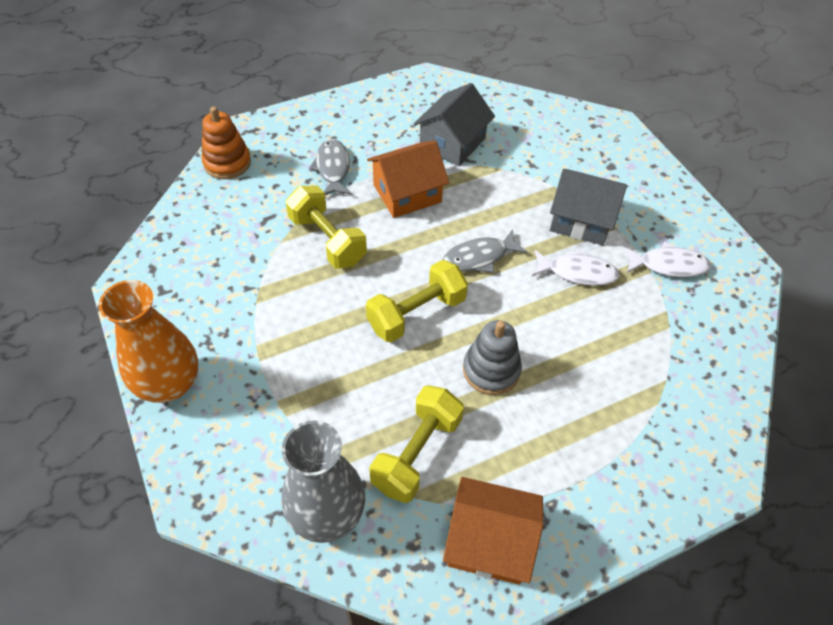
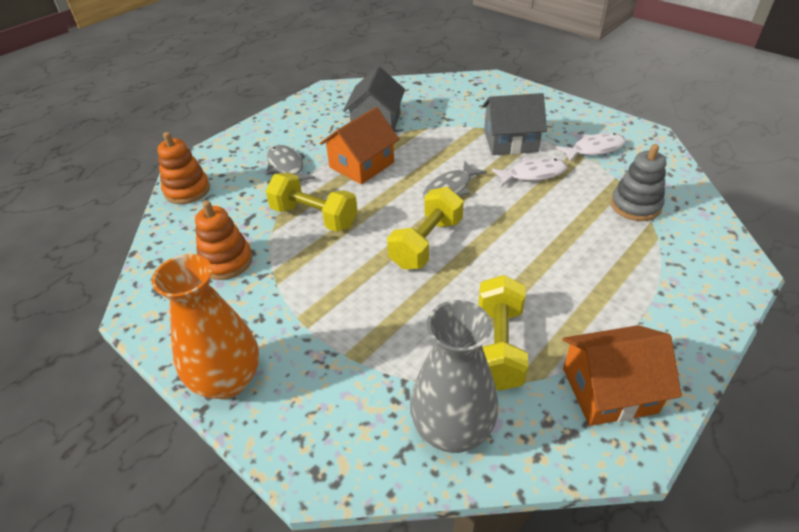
camera: 20 degrees left, 10 degrees down
(224, 260) = (226, 261): none -> orange stacking toy
(491, 370) = (516, 262): grey stacking toy -> grey stacking toy (635, 206)

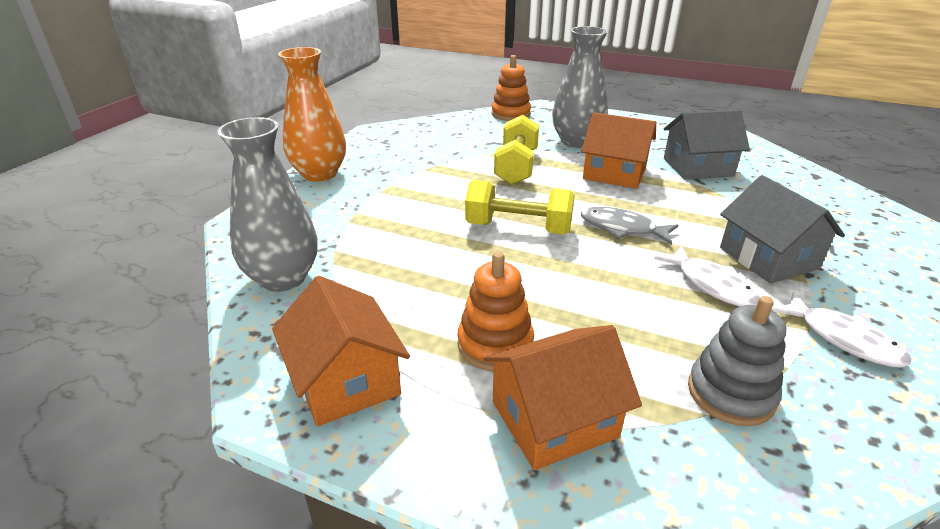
camera: 70 degrees right, 10 degrees down
(226, 261) = (438, 146): orange stacking toy -> orange stacking toy (495, 344)
(287, 167) = (576, 141): grey fish -> grey vase
(498, 346) = (389, 292): yellow dumbbell -> none
(653, 283) = (554, 419): none -> orange house

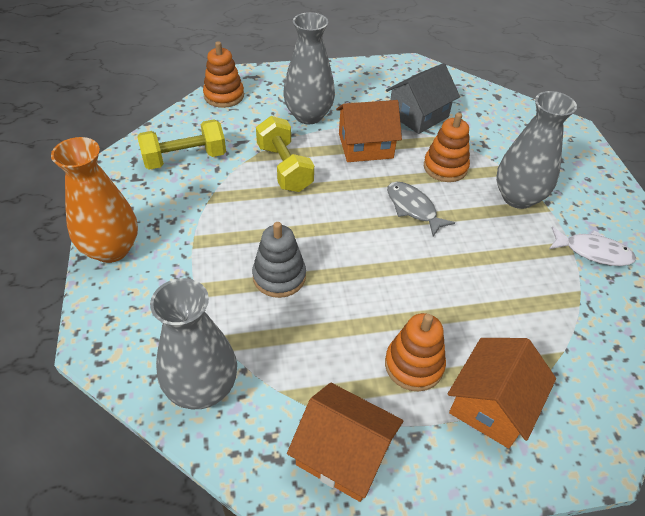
camera: 35 degrees left, 15 degrees up
(518, 228) = (341, 241): yellow dumbbell -> yellow dumbbell (185, 159)
(622, 228) = (413, 208): grey fish -> grey fish turned 60 degrees clockwise
(692, 210) = (445, 167): none -> orange stacking toy
(711, 284) = (502, 239): white fish -> none
(730, 393) = (566, 328): grey stacking toy -> grey stacking toy (279, 276)
(768, 258) = (518, 197): grey house -> grey vase

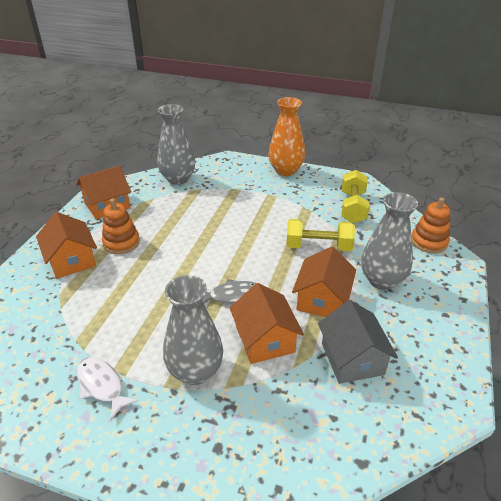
camera: 120 degrees right, 10 degrees down
(279, 276) = (221, 216): grey stacking toy -> none
(445, 167) = (265, 339): orange stacking toy -> orange house
(593, 252) = (102, 385): white fish -> white fish turned 90 degrees clockwise

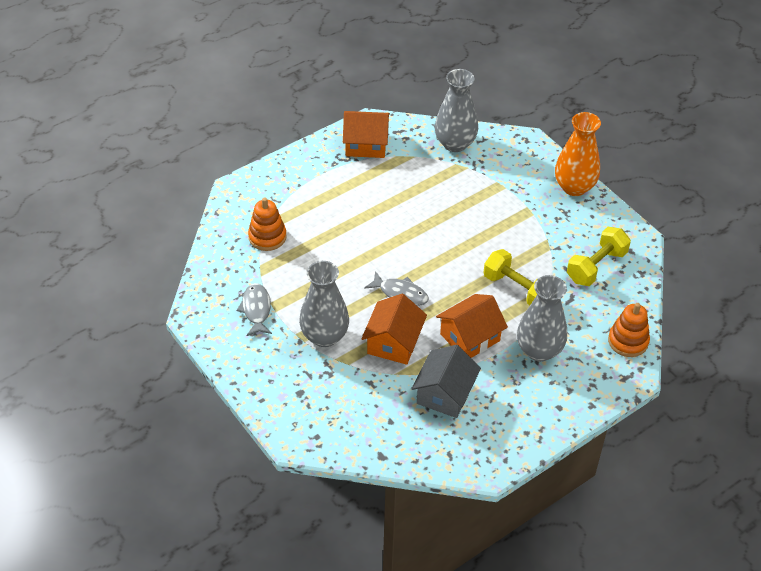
camera: 35 degrees right, 10 degrees up
(71, 260) = (299, 190): orange house -> none
(102, 385) = (256, 309): white fish -> grey fish
(121, 243) = (350, 193): orange stacking toy -> orange stacking toy (267, 237)

